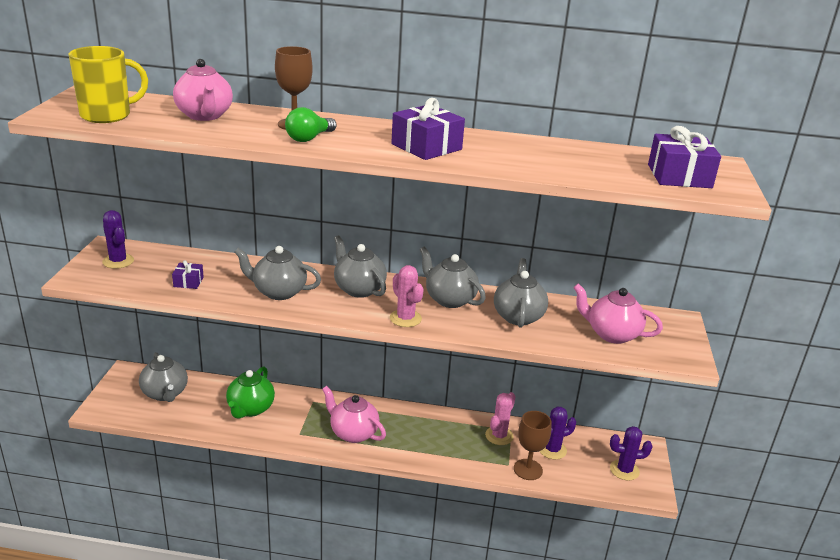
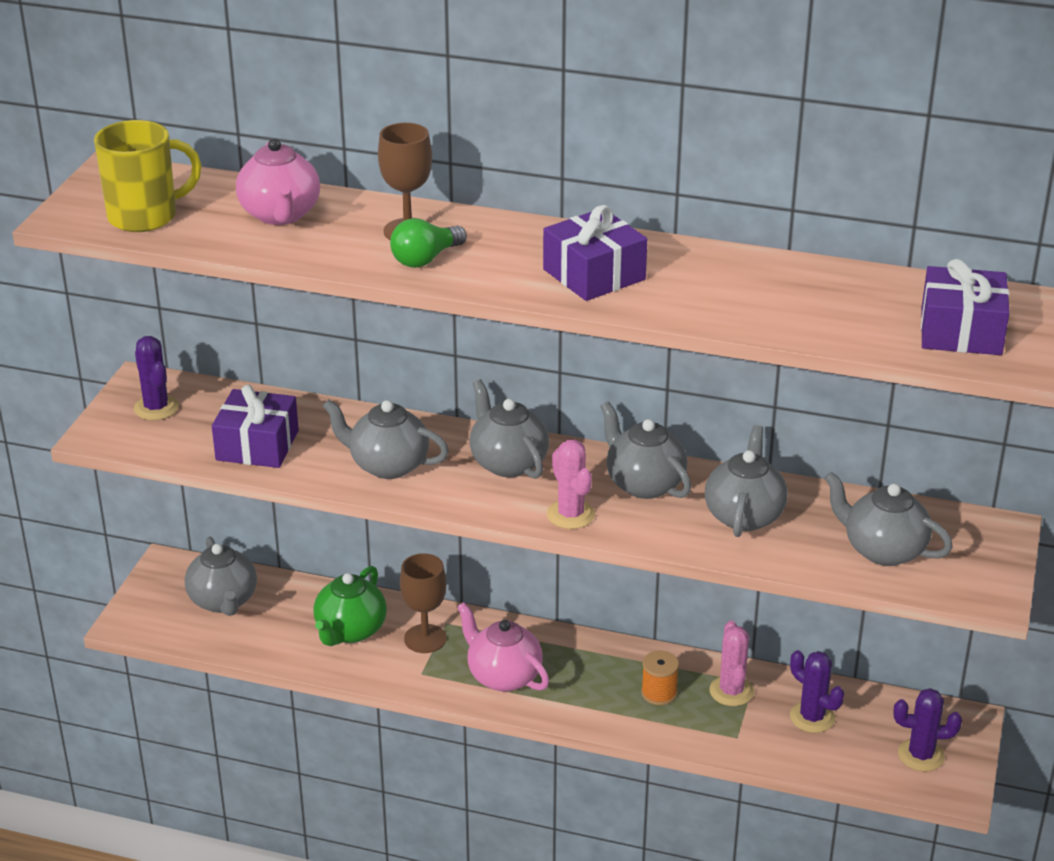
camera: 10 degrees right, 5 degrees up
(188, 282) = (257, 445): purple gift -> purple gift, size x1.90
(454, 439) = (659, 693): none -> orange spool
(499, 436) = (731, 691): pink cactus -> pink cactus turned 45 degrees counterclockwise
(528, 469) = (766, 746): brown goblet -> brown goblet (425, 639)
(552, 450) = (812, 717): purple cactus -> purple cactus turned 60 degrees clockwise
(611, 334) = (882, 550): pink teapot -> grey teapot

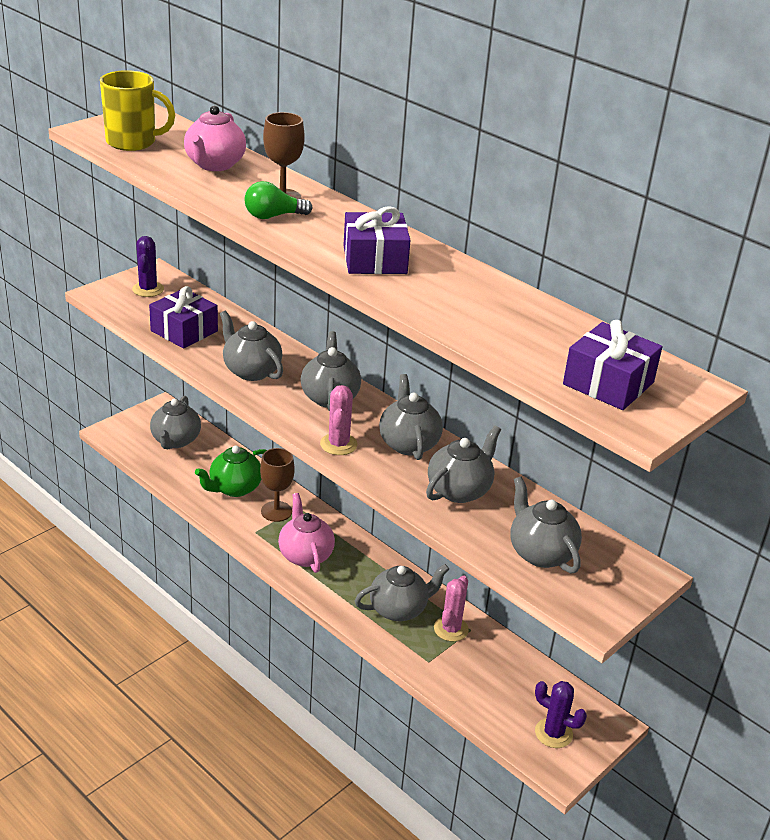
camera: 25 degrees right, 0 degrees up
(659, 693) = (399, 609): orange spool -> grey teapot
(812, 717) = (494, 671): purple cactus -> none

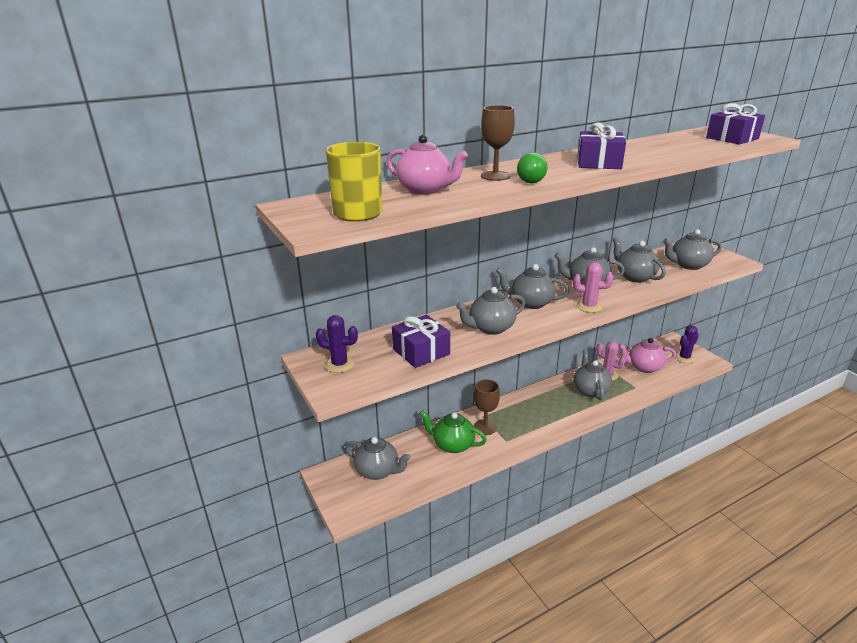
camera: 70 degrees left, 5 degrees down
(234, 488) = (452, 445): green teapot -> green teapot turned 135 degrees clockwise
(305, 555) = (535, 420): pink teapot -> pink teapot (643, 367)

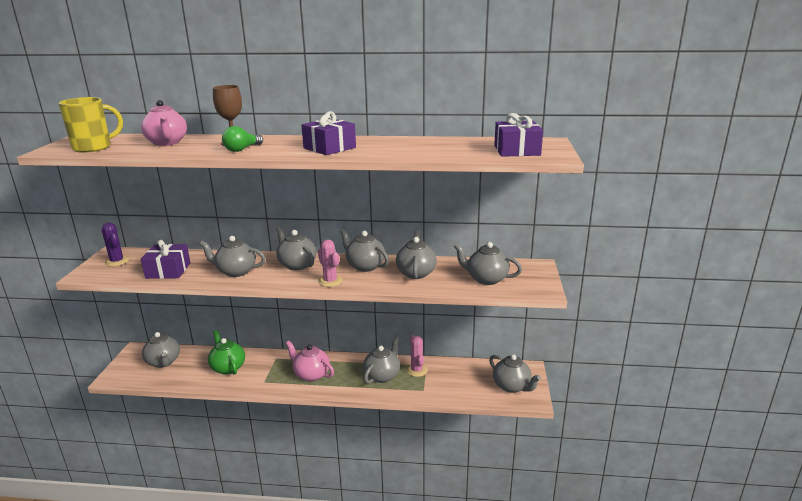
camera: 35 degrees right, 5 degrees down
(485, 427) = (265, 366): brown goblet -> none
(643, 367) = (458, 378): pink teapot -> pink teapot (311, 374)
(684, 358) = (512, 386): purple cactus -> grey teapot

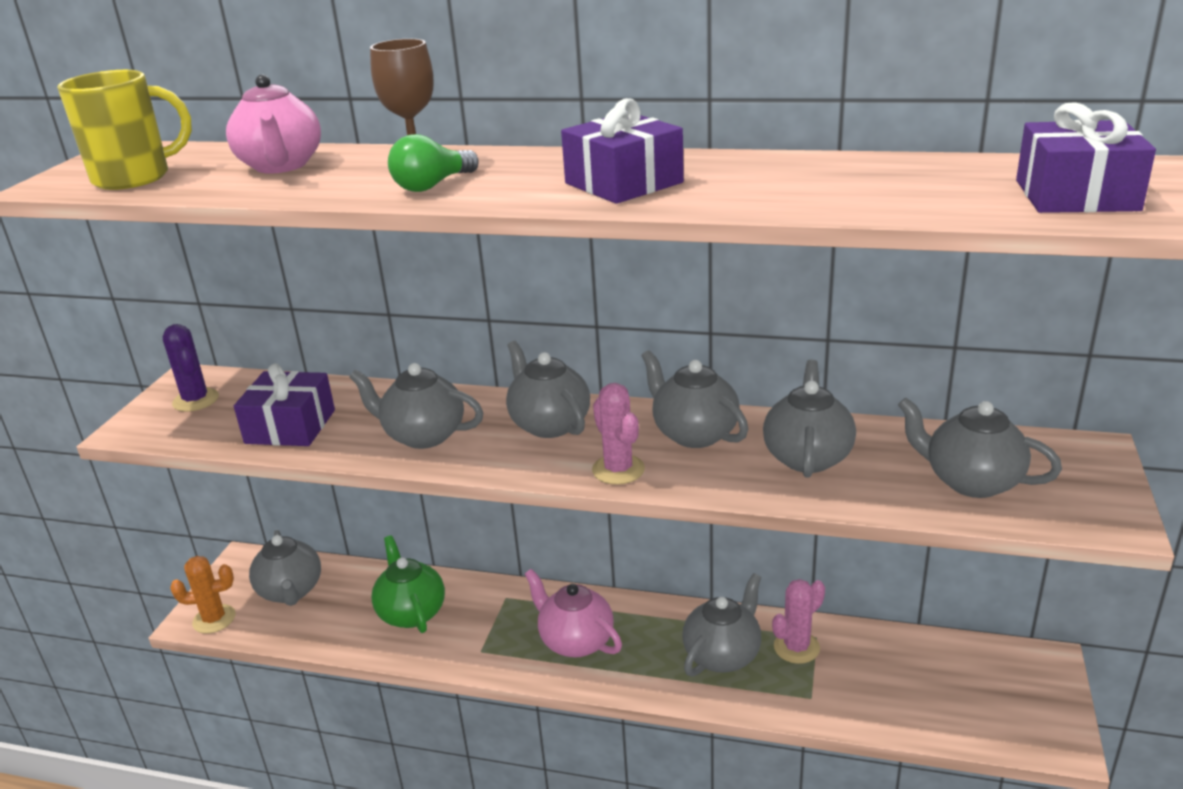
camera: 10 degrees right, 5 degrees up
(123, 377) = (214, 619): none -> orange cactus
(416, 370) = (796, 647): pink cactus -> pink cactus turned 60 degrees clockwise
(512, 386) = (1010, 704): grey teapot -> none

